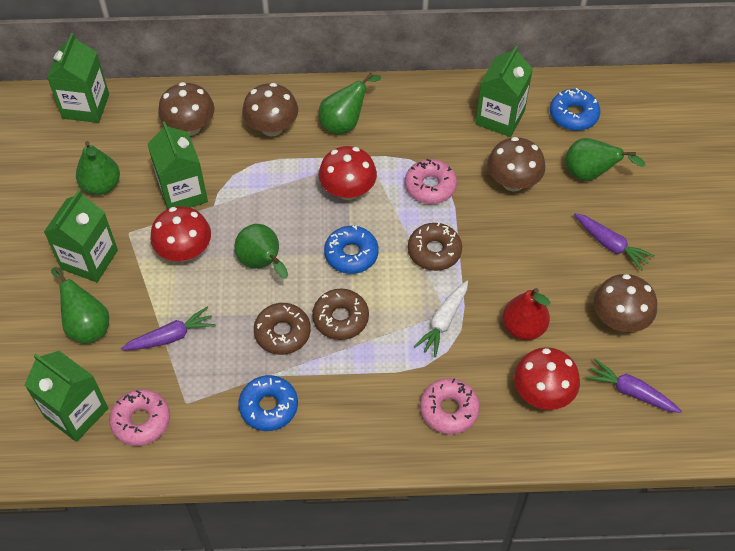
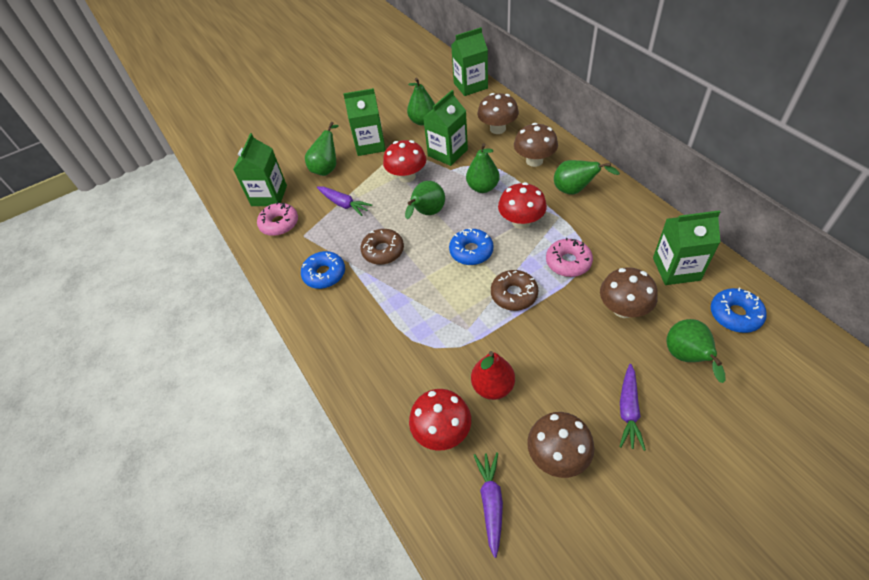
camera: 65 degrees right, 5 degrees down
(269, 193) = (482, 187): none -> green pear
(340, 318) = (416, 273): brown donut -> none
(443, 322) = (458, 332): white carrot -> none
(449, 410) = (385, 375): pink donut -> none

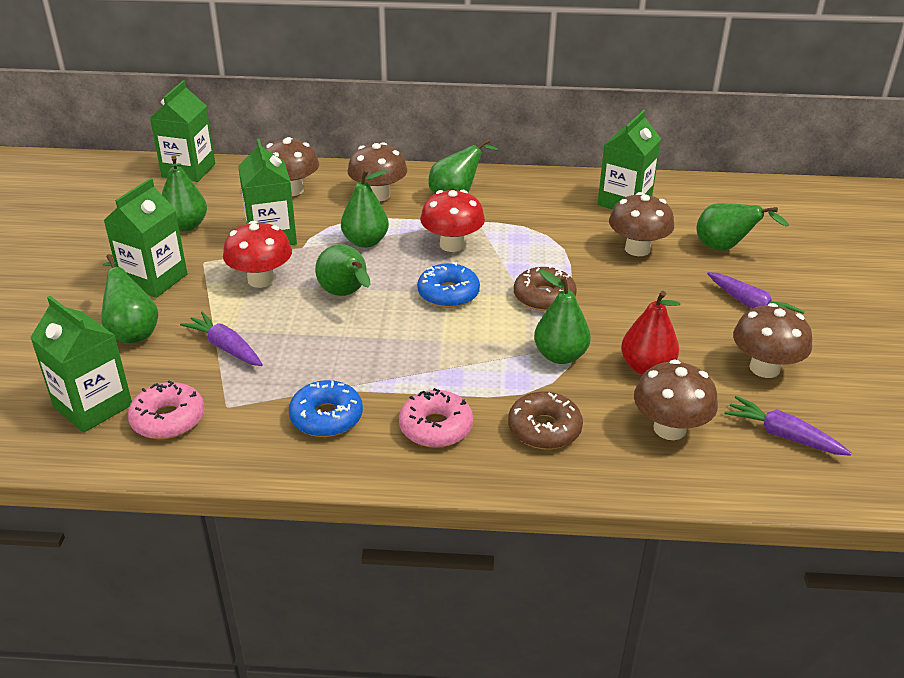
camera: 60 degrees left, 15 degrees down
(343, 204) = (226, 347): purple carrot -> purple carrot turned 120 degrees counterclockwise
(383, 251) = (357, 353): brown donut -> brown donut (544, 429)
(442, 431) = (669, 429): red mushroom -> brown mushroom
(462, 337) = (560, 356): none -> green pear
(568, 262) = (544, 247): pink donut -> pink donut (436, 427)
(735, 315) = (705, 204): blue donut -> none

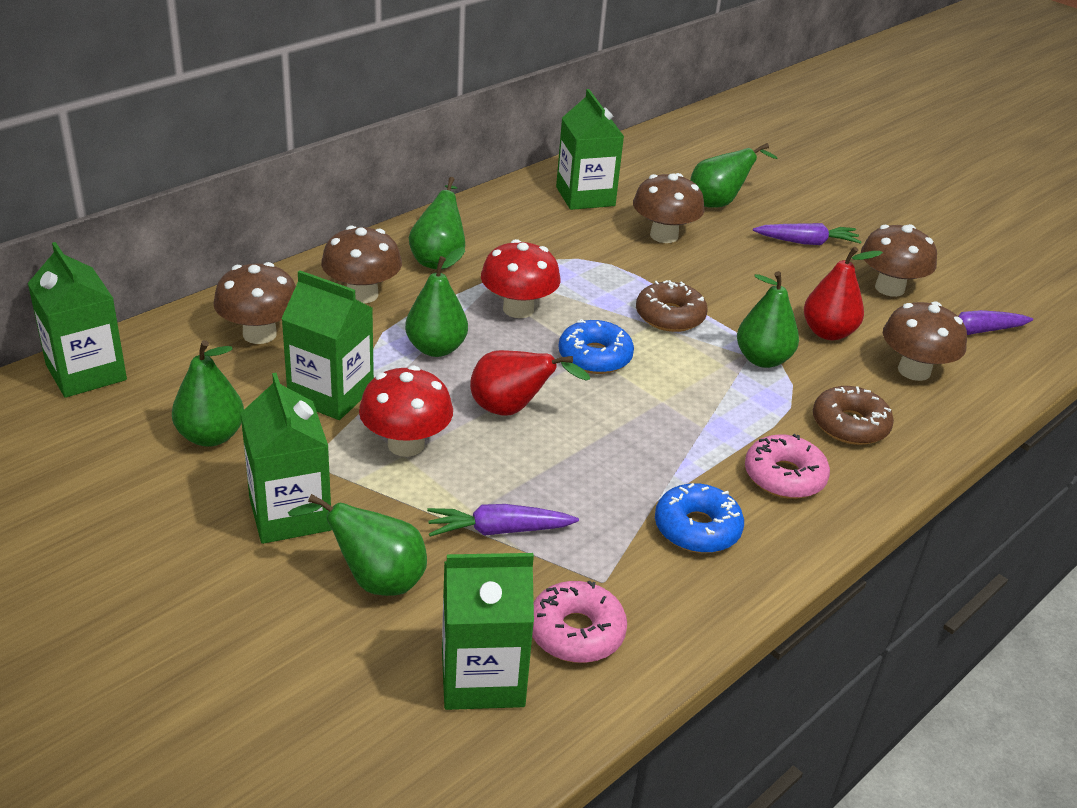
camera: 50 degrees left, 0 degrees up
(346, 295) = (512, 410): green pear -> red pear

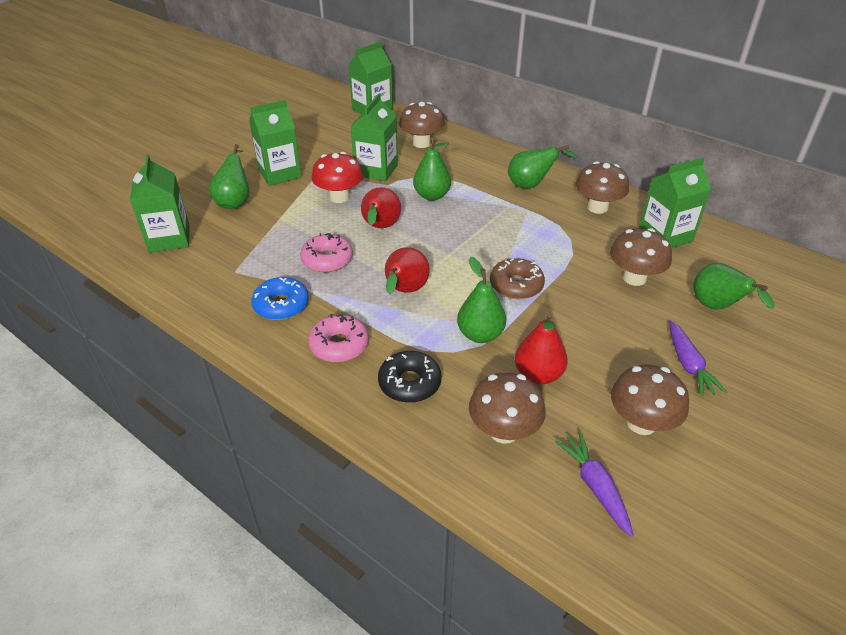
camera: 85 degrees right, 5 degrees up
(211, 436) = (333, 145): green pear -> none
(362, 294) = (475, 166): brown mushroom -> brown mushroom (597, 207)
(499, 530) = (273, 233): purple carrot -> none
(518, 309) = (489, 220): red mushroom -> none
(576, 632) = (196, 264): pink donut -> pink donut (327, 260)
(595, 357) = (449, 254): blue donut -> none
(674, 406) = (404, 291): none -> red pear
(850, 425) = (409, 383): brown donut -> black donut

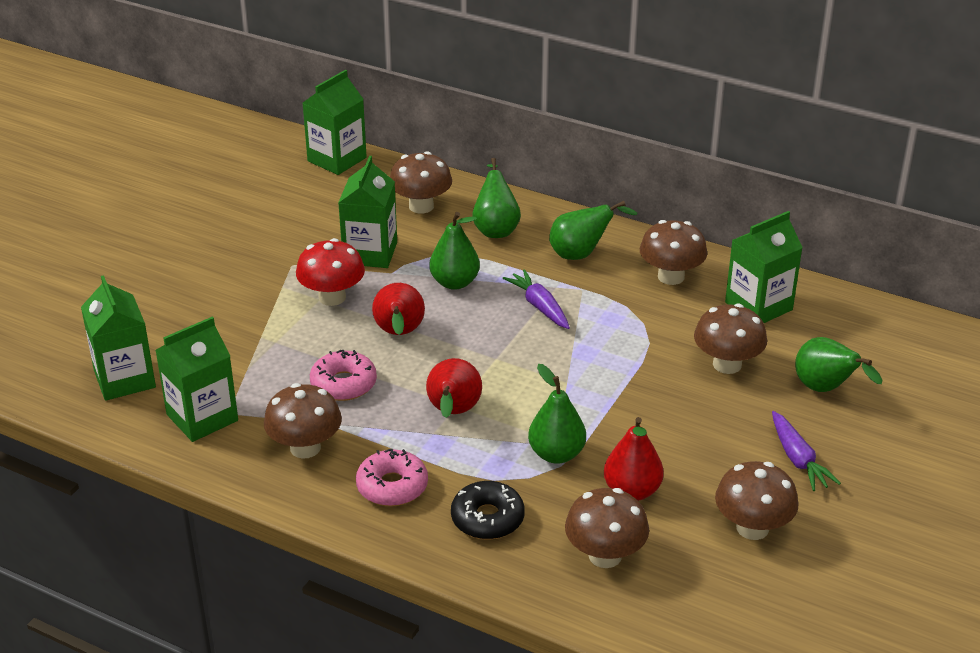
camera: 10 degrees left, 5 degrees down
(235, 201) = (192, 318): green pear -> green pear (495, 228)
(279, 173) = (239, 271): green carton -> green carton (202, 417)
(281, 305) = (305, 448): blue donut -> brown mushroom
(516, 285) = (587, 390): brown donut -> none
(595, 487) = (711, 597): purple carrot -> purple carrot (539, 306)

